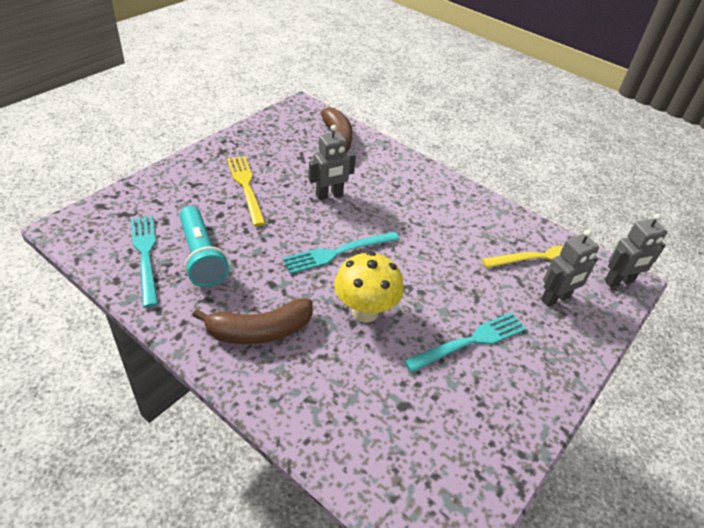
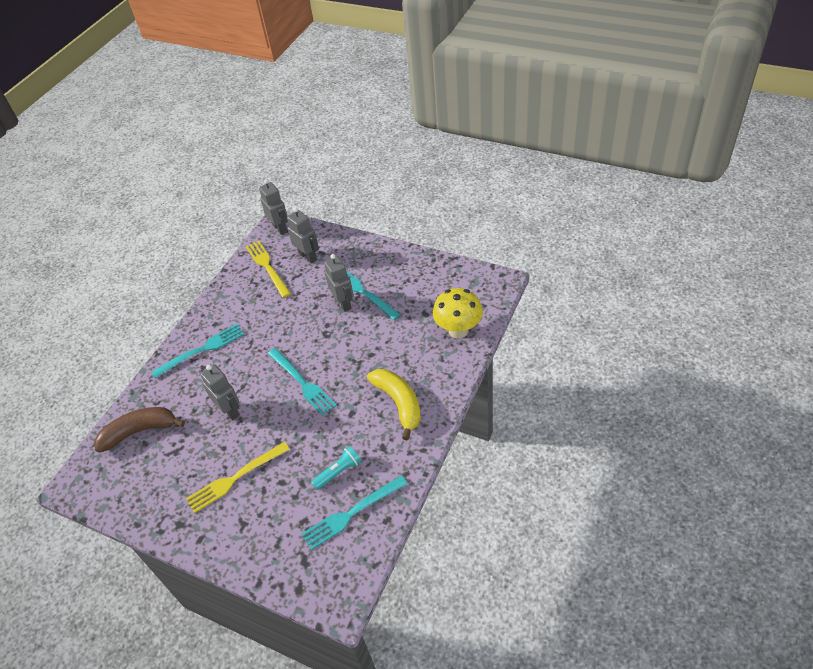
camera: 95 degrees left, 5 degrees up
(201, 256) = (338, 472): turquoise flashlight -> turquoise flashlight, size x0.59
(260, 331) = (399, 403): brown banana -> yellow banana
(365, 311) = (358, 350): yellow mushroom -> yellow mushroom (458, 330)
(421, 188) = (202, 350): none -> turquoise fork
(455, 316) = (343, 303): none -> grey robot

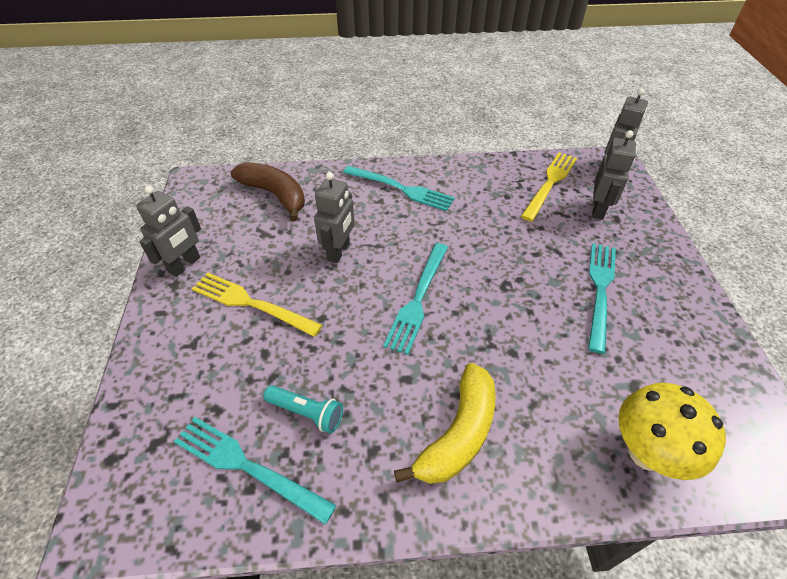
camera: 55 degrees right, 0 degrees up
(343, 303) = (565, 279): grey robot -> grey robot (185, 265)

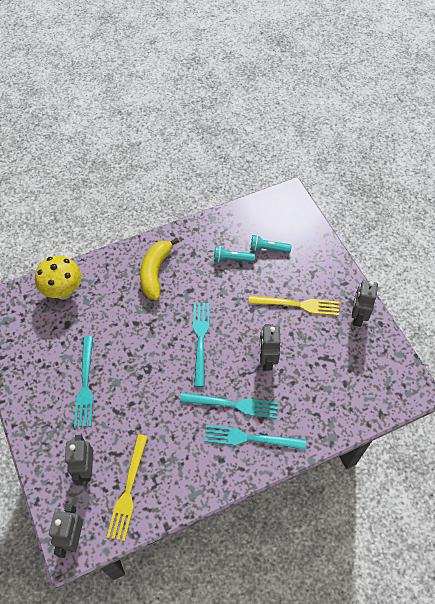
camera: 160 degrees right, 10 degrees up
(231, 411) = (268, 249): none -> turquoise flashlight
(247, 466) = (245, 231): turquoise fork -> turquoise fork (233, 405)
(275, 195) = (344, 397): brown banana -> none

